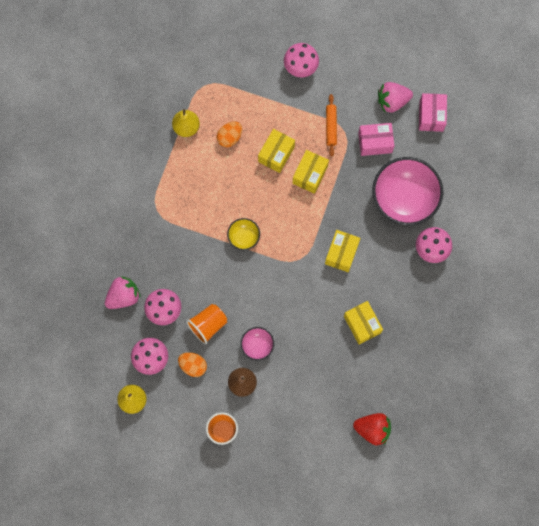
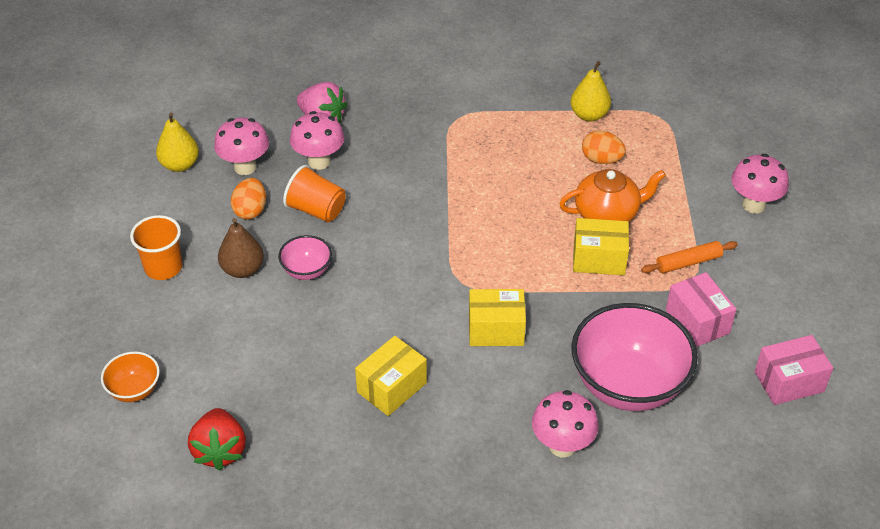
camera: 70 degrees right, 30 degrees down
(244, 237) = (464, 213): yellow bowl -> none
(276, 154) = (607, 214): yellow box -> orange teapot
(314, 467) = (134, 390): none -> orange bowl
(392, 101) = (778, 324): pink strawberry -> none

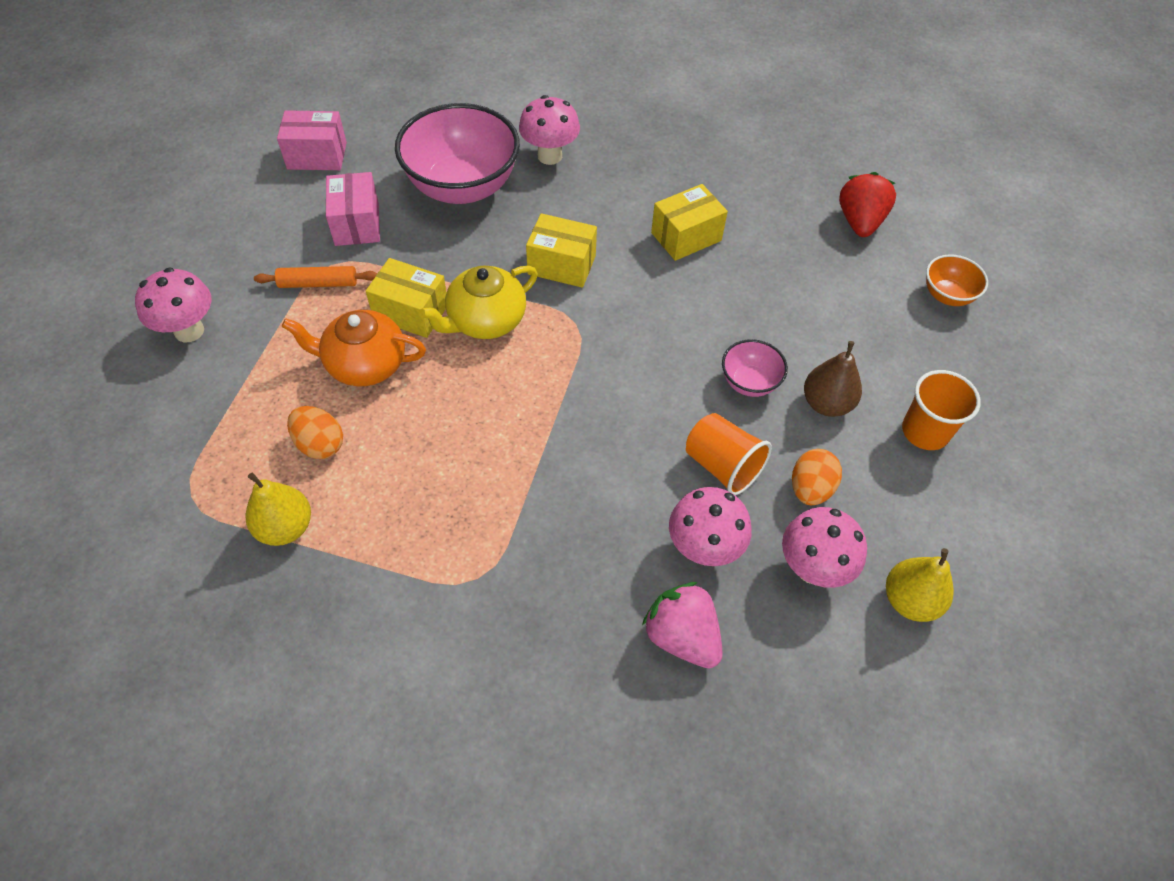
camera: 165 degrees left, 10 degrees up
(536, 267) = (485, 320): none -> yellow teapot

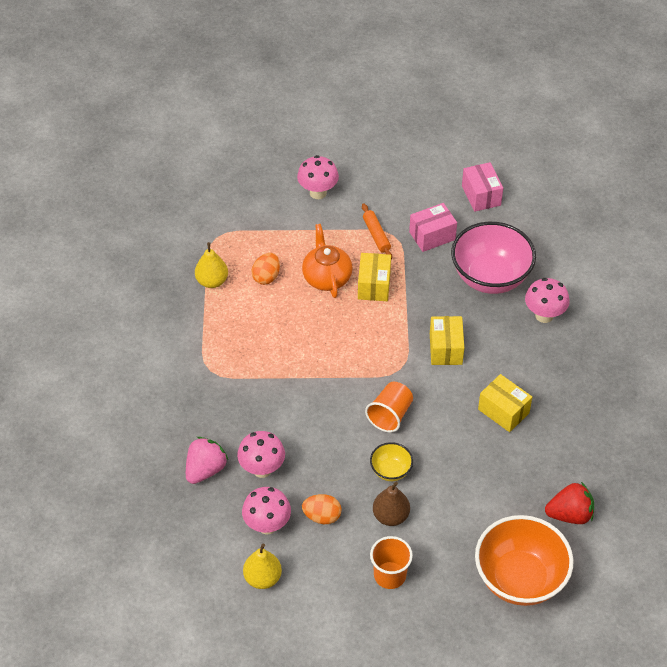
camera: 75 degrees right, 5 degrees down
(485, 320) = (383, 323): yellow teapot -> none
(722, 466) = (321, 468): orange cup -> orange cup (390, 415)
(749, 382) = (390, 471): pink bowl -> yellow bowl
(947, 295) = (519, 579): orange bowl -> orange bowl, size x2.13

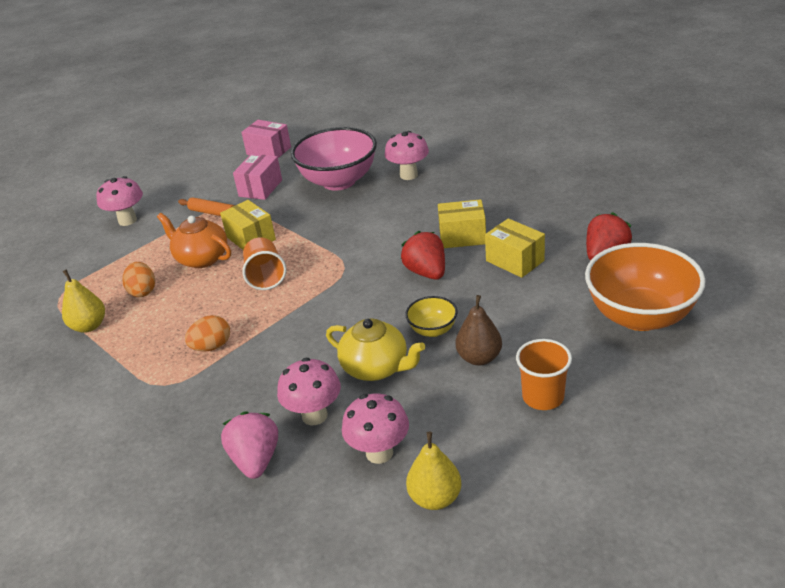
camera: 40 degrees left, 15 degrees down
(322, 516) = (421, 405): orange egg -> orange egg (212, 347)
(328, 467) = (376, 368): none -> yellow teapot
(390, 415) = (378, 298): orange cup -> orange cup (265, 277)
(443, 421) = (426, 272): none -> red strawberry
(445, 349) = (363, 234): yellow box -> yellow box (515, 261)

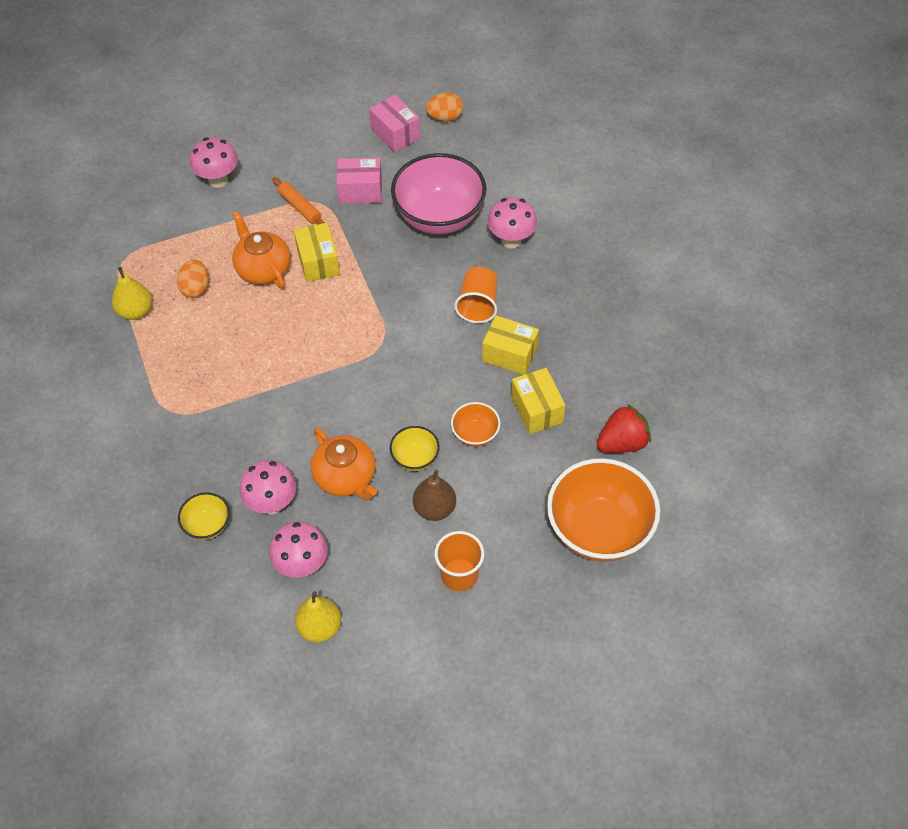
camera: 20 degrees right, 20 degrees up
(212, 347) = (225, 387): orange egg -> orange egg (445, 117)
(256, 460) = (207, 525): pink strawberry -> yellow bowl
(260, 188) = (360, 191): pink box -> pink box turned 45 degrees clockwise
(265, 277) = (308, 321): orange cup -> orange cup (478, 305)
(376, 368) = (346, 477): yellow teapot -> orange teapot
(426, 272) = (450, 385): red strawberry -> none
(474, 294) = (475, 434): none -> orange bowl

